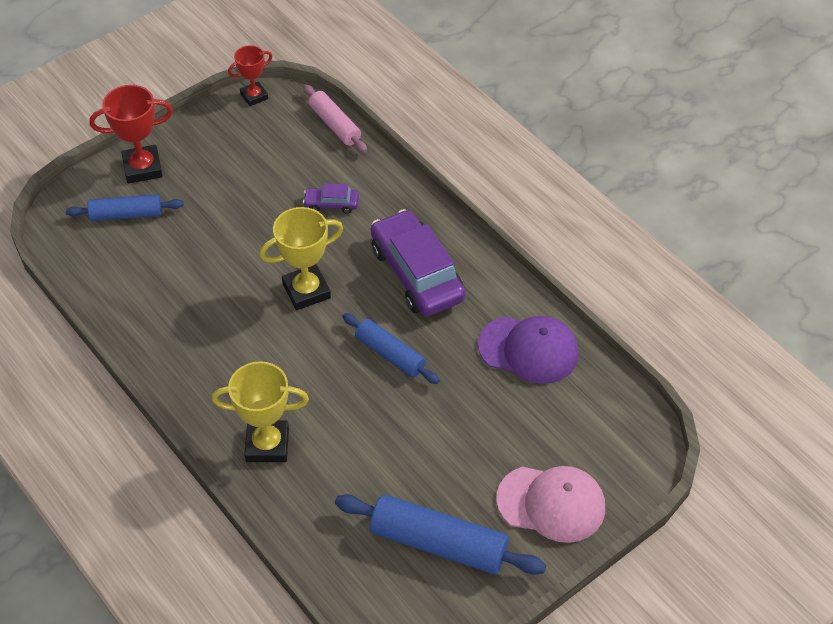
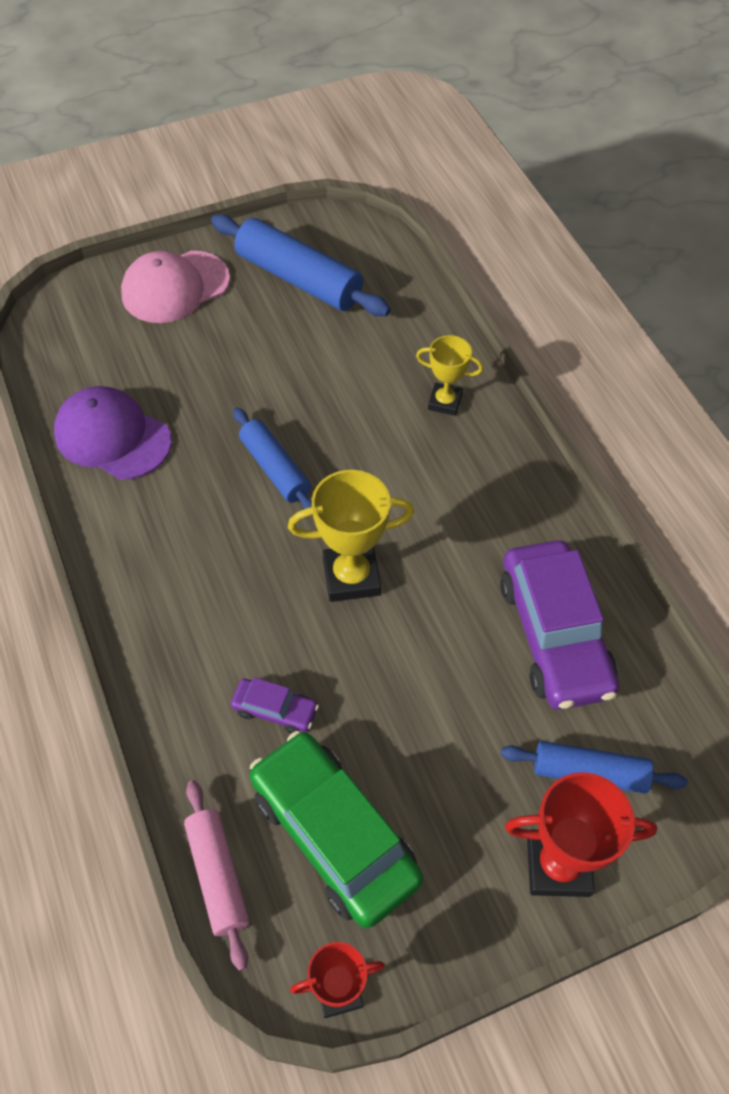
camera: 165 degrees left, 5 degrees up
(267, 445) = (445, 402): yellow trophy -> yellow trophy, size x0.63
(275, 154) = (334, 835): none -> green car
(417, 273) = (199, 566): purple car -> purple car (554, 635)
(551, 503) = (175, 287): pink cap -> pink cap turned 60 degrees counterclockwise

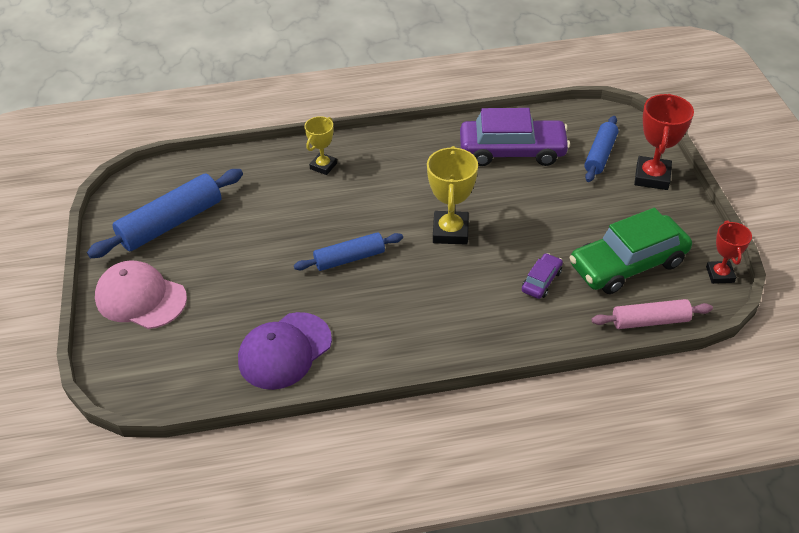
camera: 75 degrees left, 10 degrees down
(175, 287) = (141, 298): pink cap -> pink cap turned 135 degrees clockwise

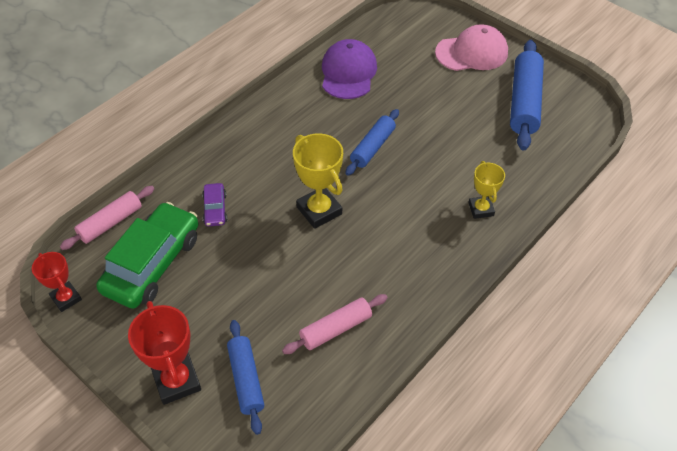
camera: 140 degrees right, 5 degrees up
(512, 151) = (336, 329): purple car -> pink rolling pin

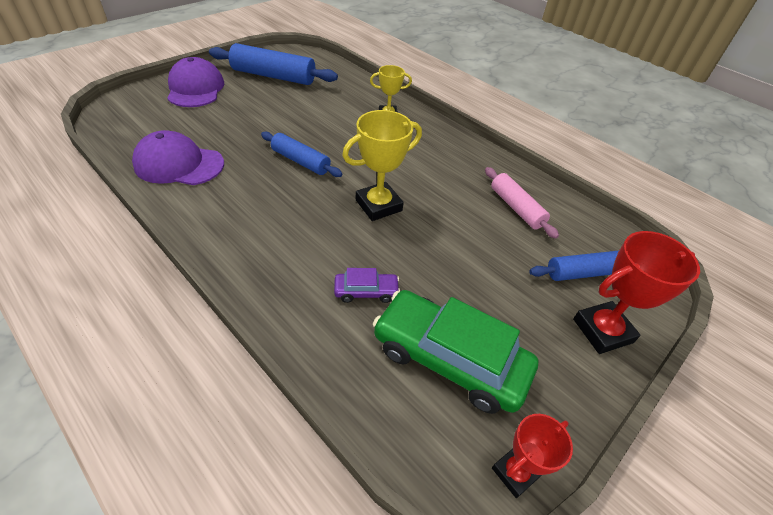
camera: 90 degrees left, 5 degrees down
(110, 223) = (377, 418): pink rolling pin -> none
(472, 52) = (195, 88): pink cap -> purple cap

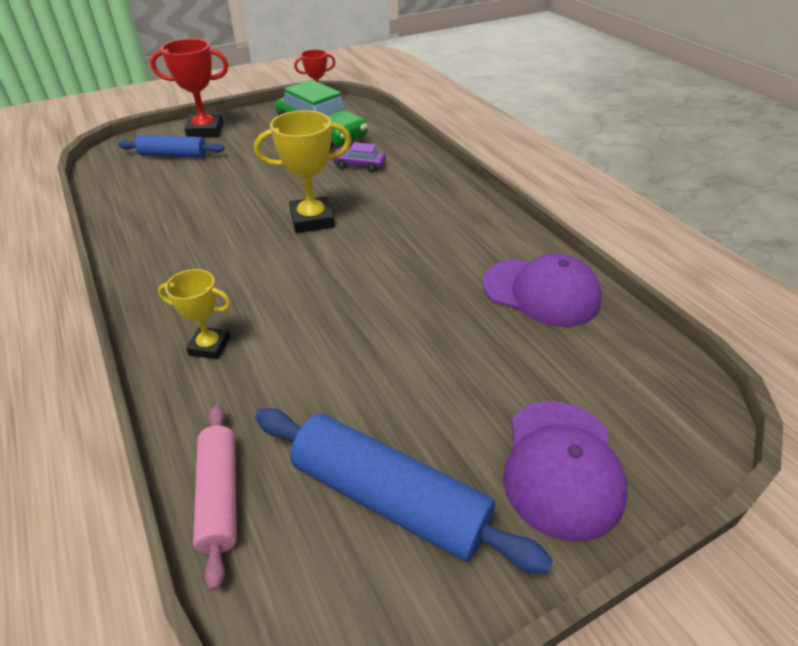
camera: 160 degrees left, 5 degrees down
(300, 161) = (382, 279): blue rolling pin -> none
(516, 208) = (169, 202): pink rolling pin -> pink rolling pin (219, 496)

